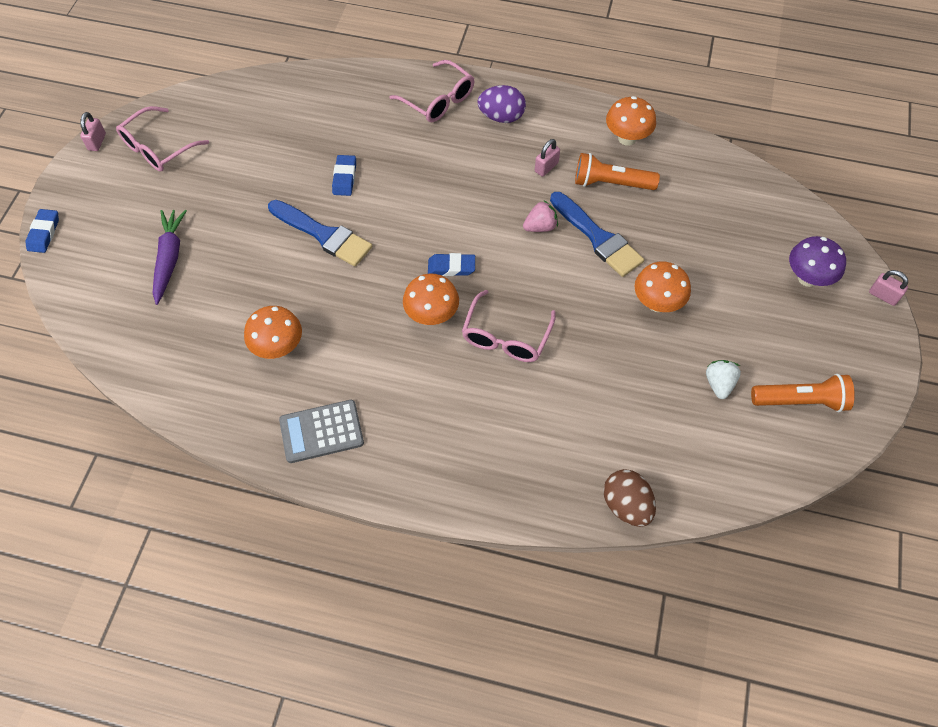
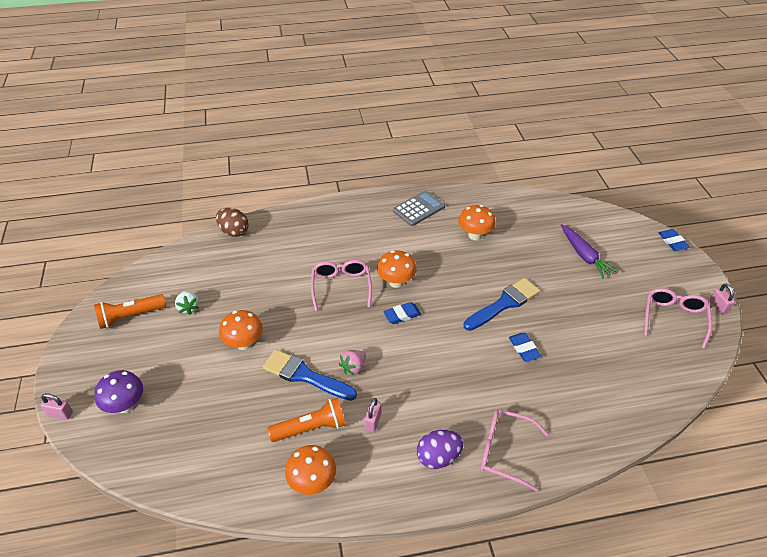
camera: 155 degrees right, 15 degrees down
(323, 235) = (504, 304): blue brush -> blue brush turned 135 degrees clockwise

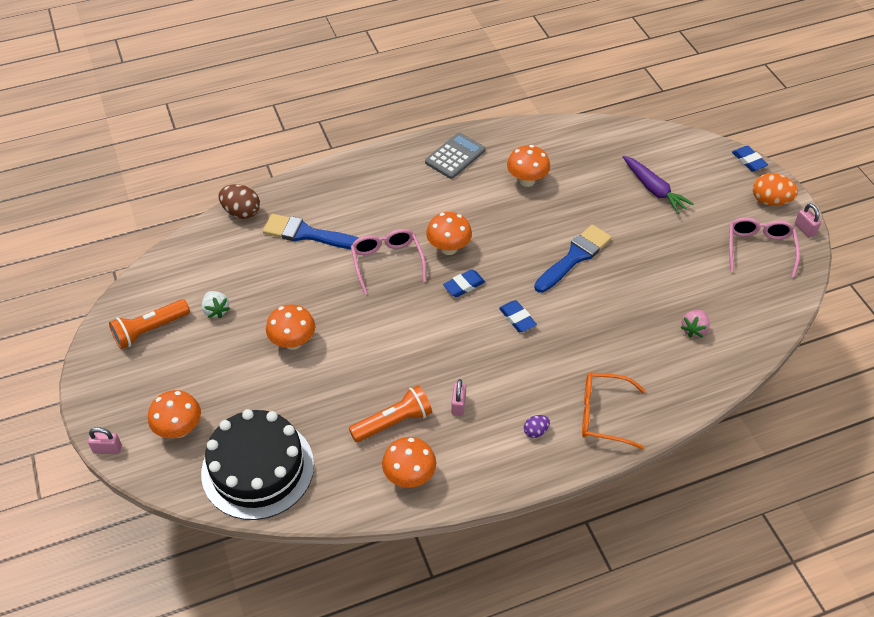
camera: 10 degrees left, 5 degrees up
(125, 405) = (179, 429): purple mushroom -> orange mushroom
(180, 452) = (258, 468): none -> black cake
(305, 376) = (372, 368): blue brush -> blue brush (307, 234)
(353, 367) = (423, 351): pink strawberry -> pink strawberry (694, 329)
(438, 457) = (535, 431): purple egg -> purple egg, size x0.55
(504, 451) = (602, 415): pink glasses -> orange glasses
(524, 349) = (605, 304): blue eraser -> blue eraser (517, 318)
(688, 278) = (770, 201): none -> orange egg

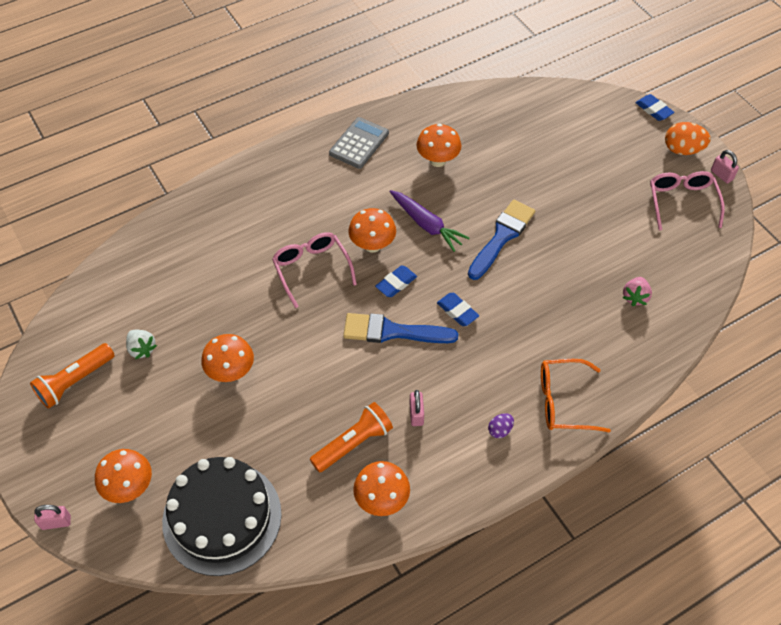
camera: 10 degrees left, 5 degrees up
(241, 212) = (147, 235): brown egg -> none
(307, 234) = (222, 250): blue brush -> blue brush (393, 331)
(654, 189) = (566, 153): purple carrot -> purple carrot (426, 225)

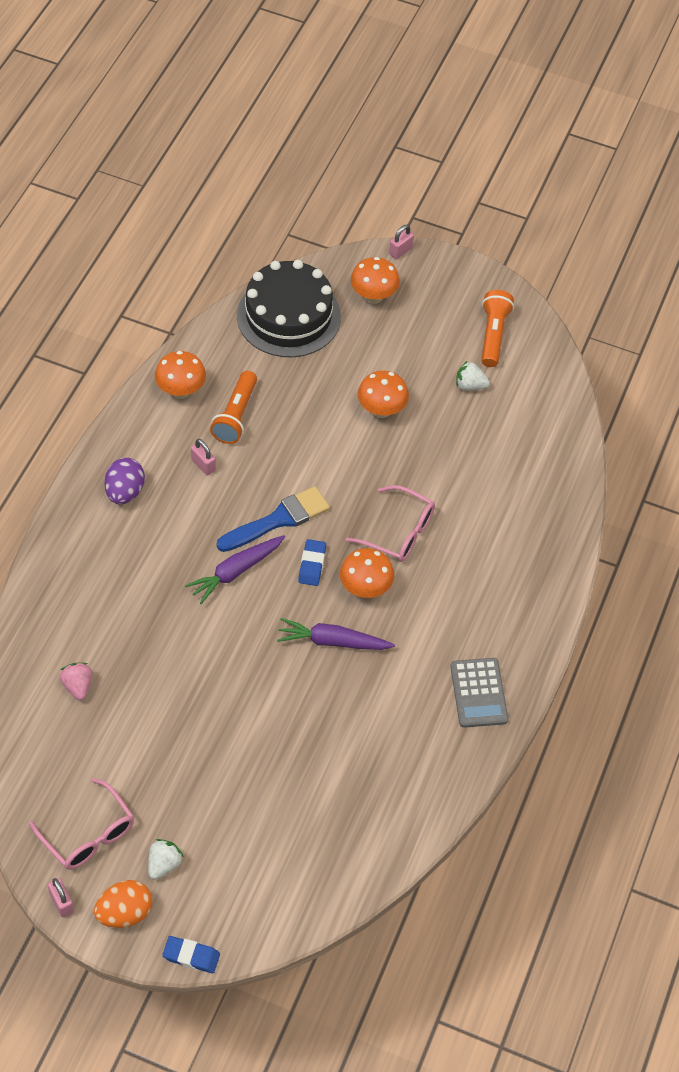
camera: 140 degrees right, 0 degrees up
(437, 160) = (381, 724): orange mushroom -> none
(457, 311) = (236, 572): blue eraser -> purple carrot
(500, 430) = (125, 492): purple egg -> purple egg, size x1.83
(502, 237) = (249, 673): blue brush -> none
(563, 401) = (86, 546): orange glasses -> none
(640, 161) = (164, 864): none -> white strawberry
(721, 175) = (62, 903): pink padlock -> pink padlock turned 45 degrees clockwise

